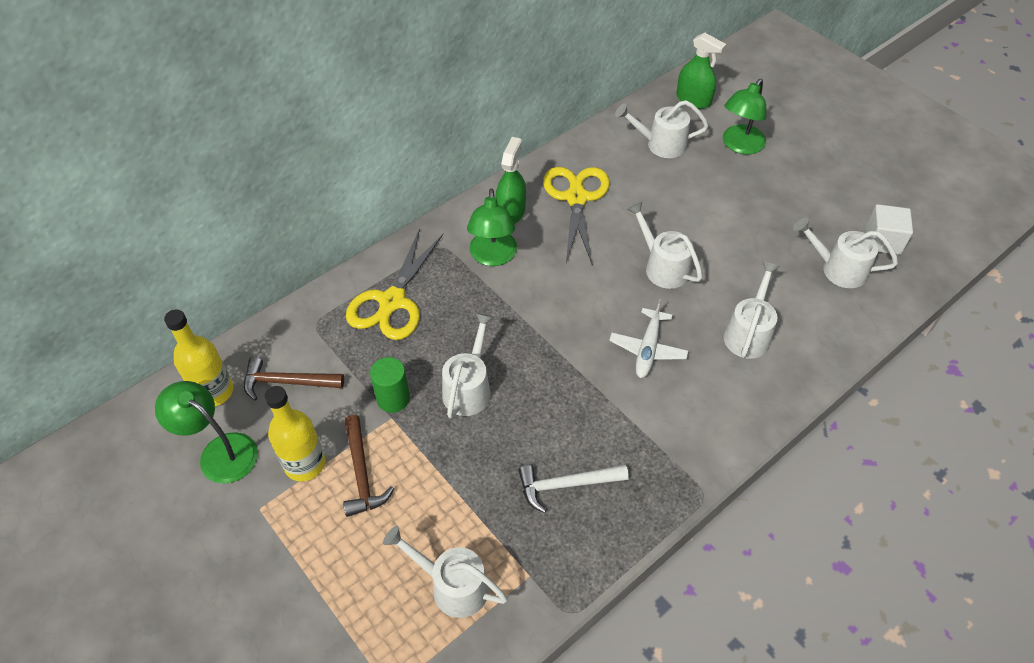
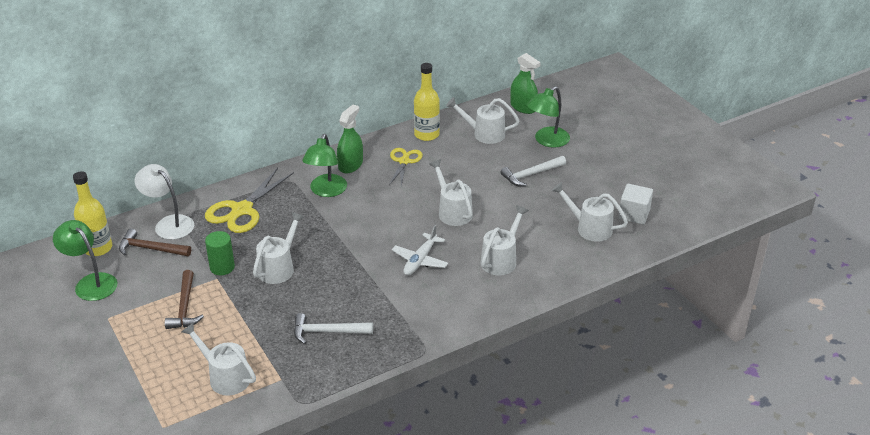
camera: 10 degrees right, 15 degrees down
(300, 337) = (169, 224): none -> white lamp
(305, 464) = (147, 297): yellow bottle -> yellow bottle (426, 135)
(576, 198) = (404, 161): yellow scissors -> yellow scissors, size x0.62
(738, 198) = (531, 175): none -> white hammer

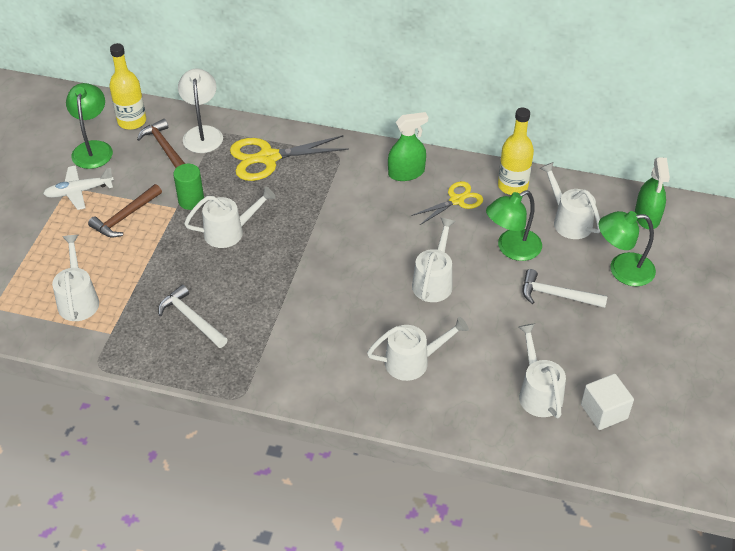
camera: 45 degrees right, 10 degrees up
(326, 191) = (354, 185): green lamp -> green lamp (511, 249)
(420, 260) = (344, 309): white plane -> white plane (79, 191)

